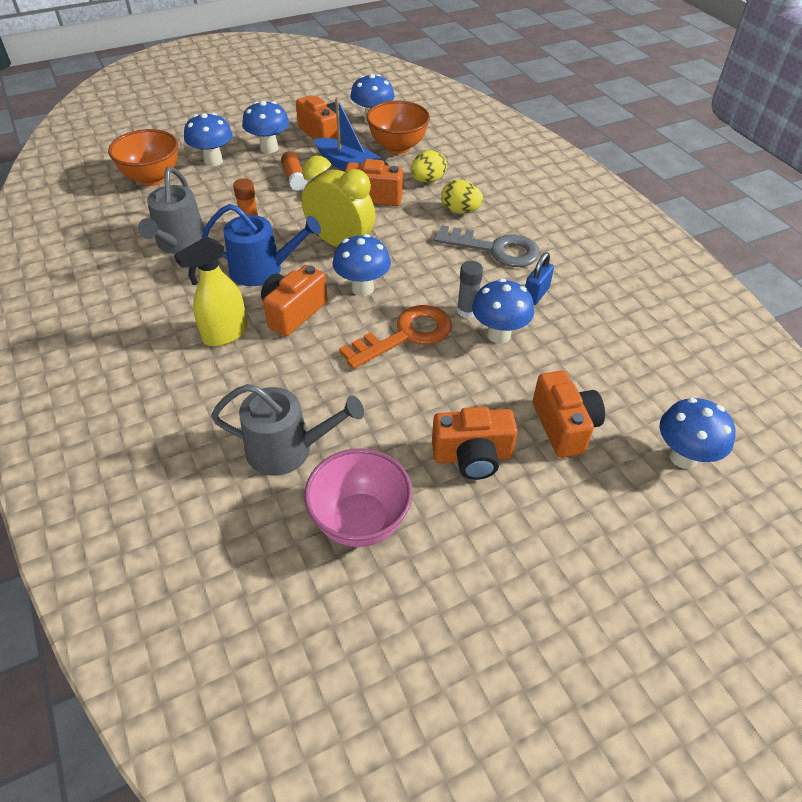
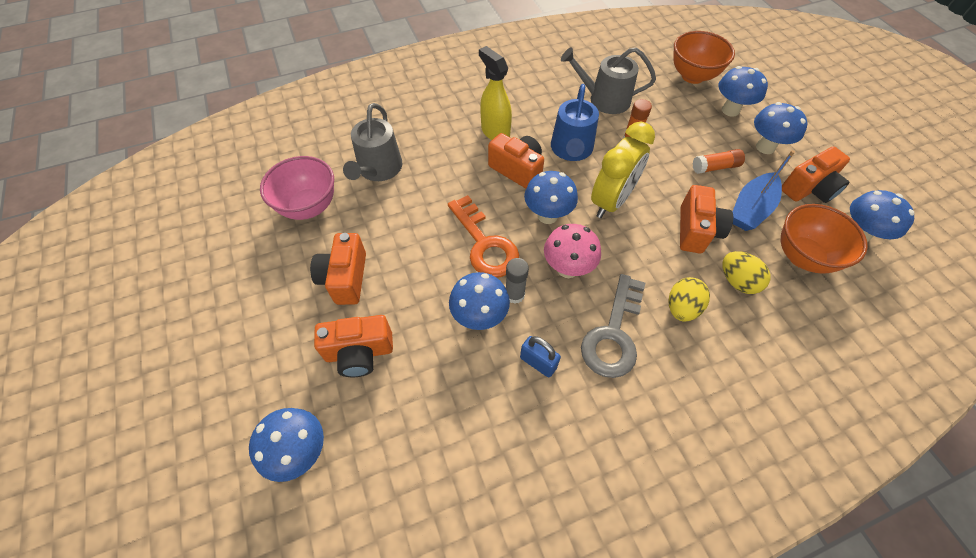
camera: 95 degrees right, 10 degrees up
(429, 275) = (567, 269): none -> pink mushroom

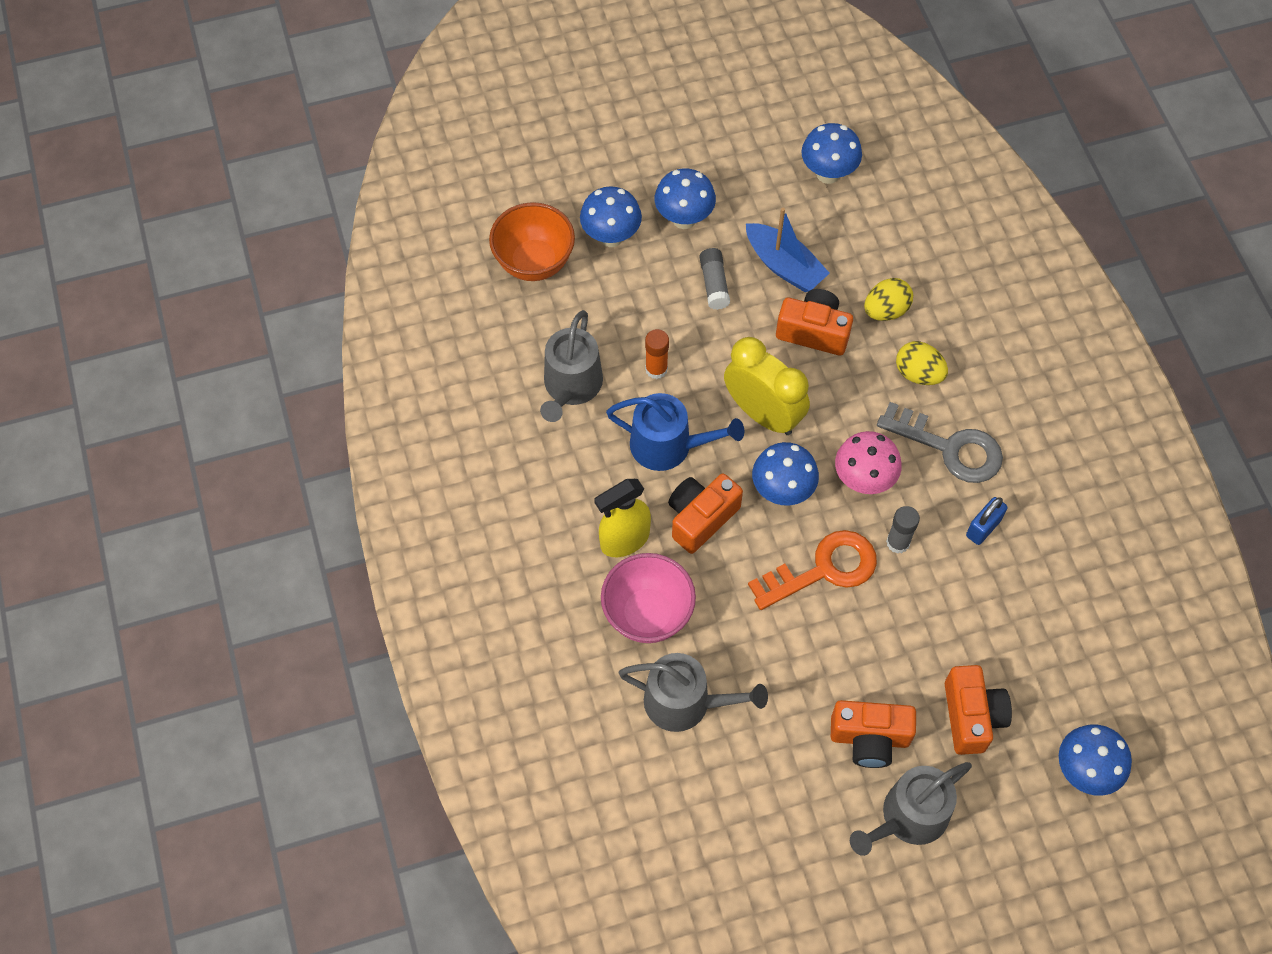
camera: 85 degrees left, 5 degrees up
(278, 306) = (908, 817): none -> grey watering can
(309, 207) = (750, 795): pink bowl -> pink bowl (647, 614)
(479, 317) = (927, 583): blue mushroom -> none
(715, 167) = (714, 284): orange glue stick -> grey glue stick
(802, 257) = (855, 237): orange bowl -> none
(809, 188) = (756, 196): orange camera -> none

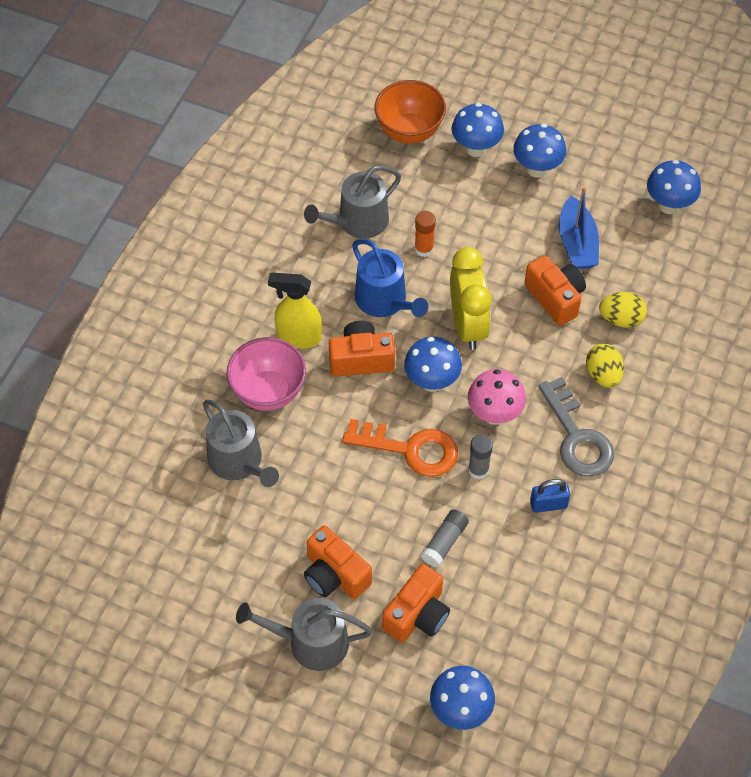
camera: 40 degrees right, 5 degrees down
(714, 284) = (516, 223): grey glue stick -> grey glue stick (444, 542)

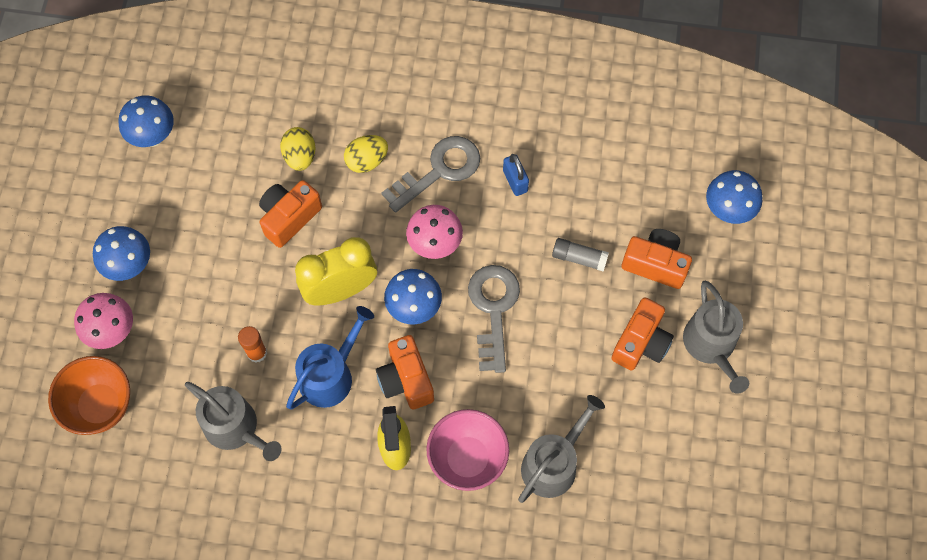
camera: 105 degrees left, 10 degrees up
(410, 449) = (493, 309): orange key -> grey key
(476, 148) = (112, 331): blue mushroom -> pink mushroom
(478, 470) = (497, 246): grey glue stick -> none
(577, 243) = (218, 210): blue boat -> none

